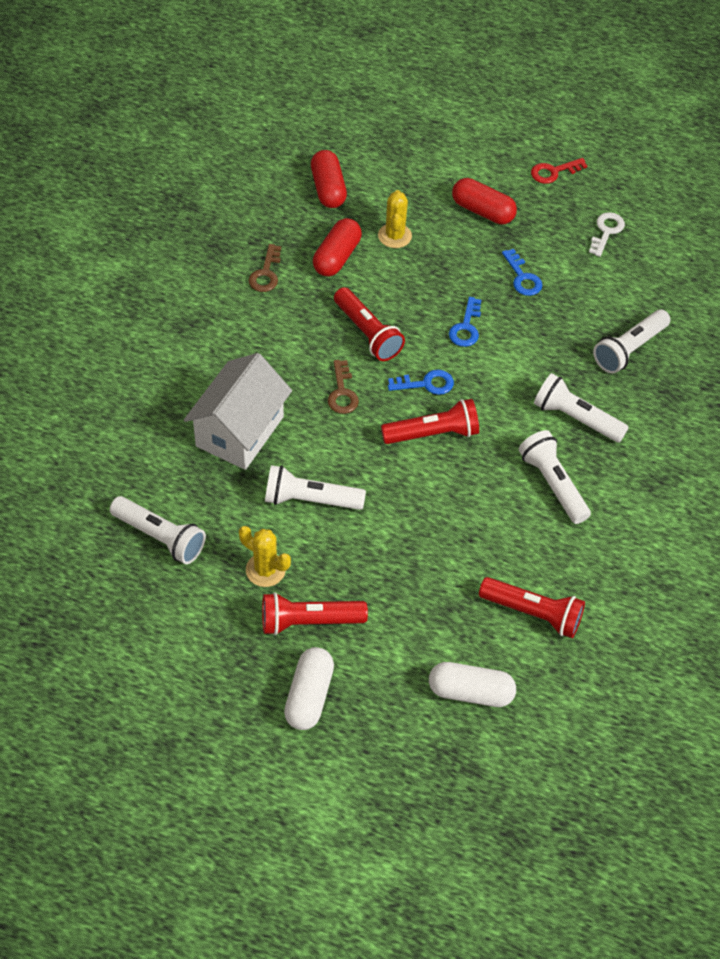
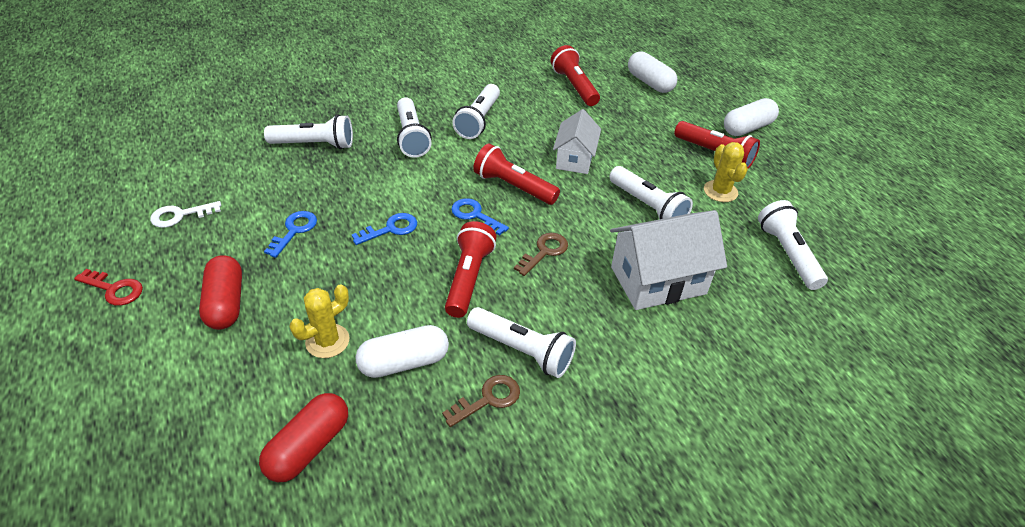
camera: 135 degrees left, 10 degrees down
(278, 313) = (522, 351): none -> white flashlight
(337, 257) = (404, 362): red capsule -> white capsule
(421, 506) = (575, 159): none -> white house

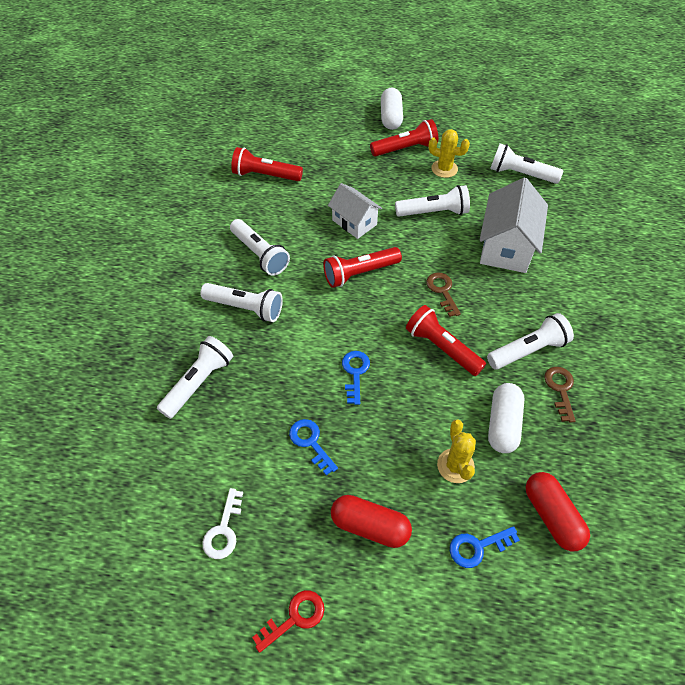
camera: 55 degrees left, 10 degrees up
(475, 215) = (376, 312): blue key -> blue key (477, 547)
(650, 82) = (298, 133): white capsule -> none

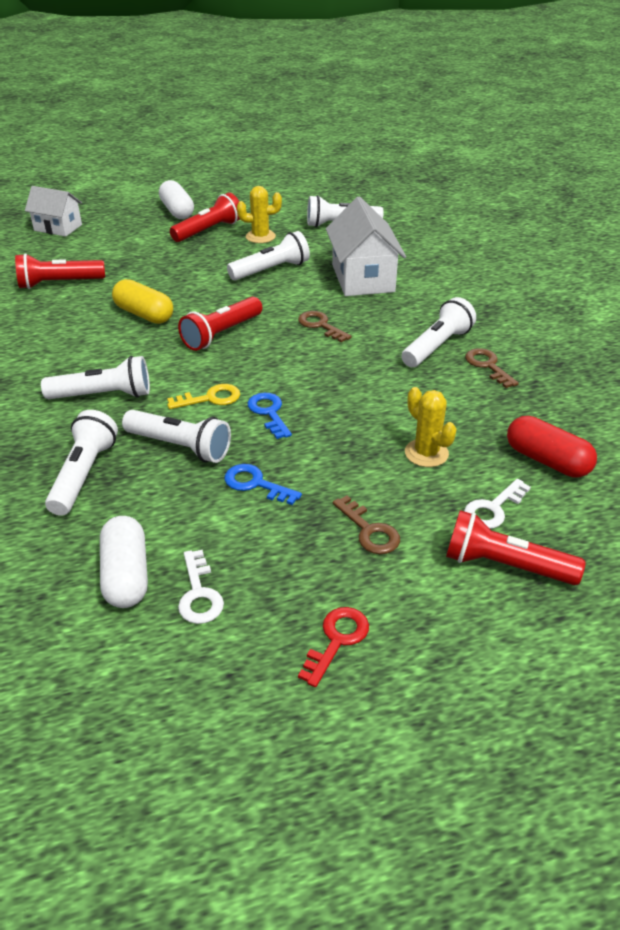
camera: 25 degrees left, 15 degrees down
(260, 254) = (93, 347): white flashlight -> white flashlight (180, 447)
(312, 231) = (144, 314): none -> yellow capsule
(319, 340) = (210, 398): none -> yellow key
(354, 222) = (189, 297): white house -> white house (58, 227)
(370, 526) = (369, 531): red capsule -> brown key
(442, 347) = (349, 367): red flashlight -> red flashlight (504, 565)
(477, 547) = (493, 509): blue key -> white key
(503, 424) = (451, 407): white capsule -> white capsule (126, 575)

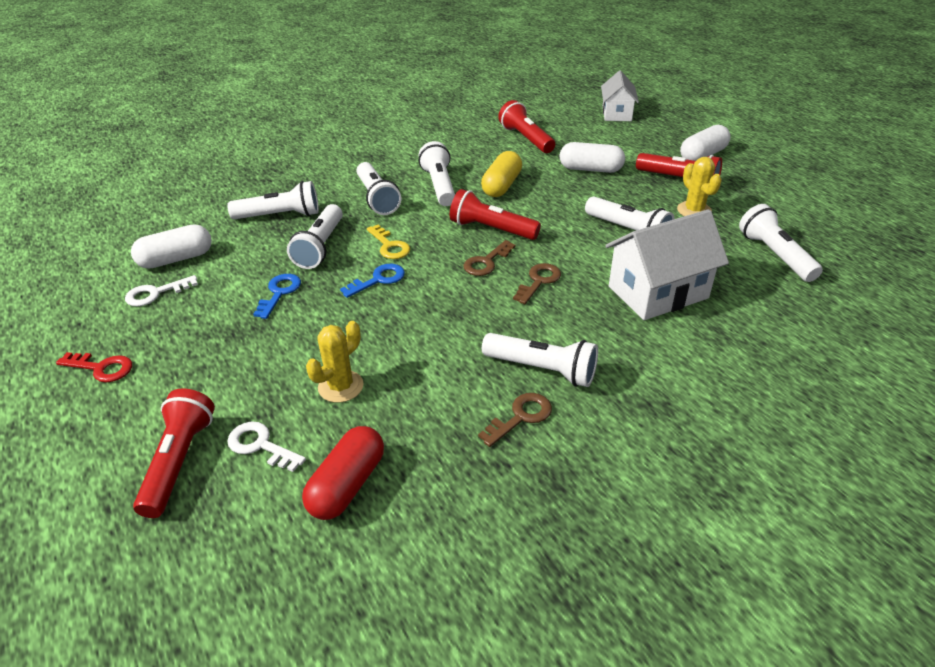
camera: 75 degrees right, 0 degrees up
(111, 350) = (439, 185): none -> white flashlight
(154, 264) = (590, 169): none -> white capsule
(369, 531) = (224, 366): brown key -> brown key (486, 262)

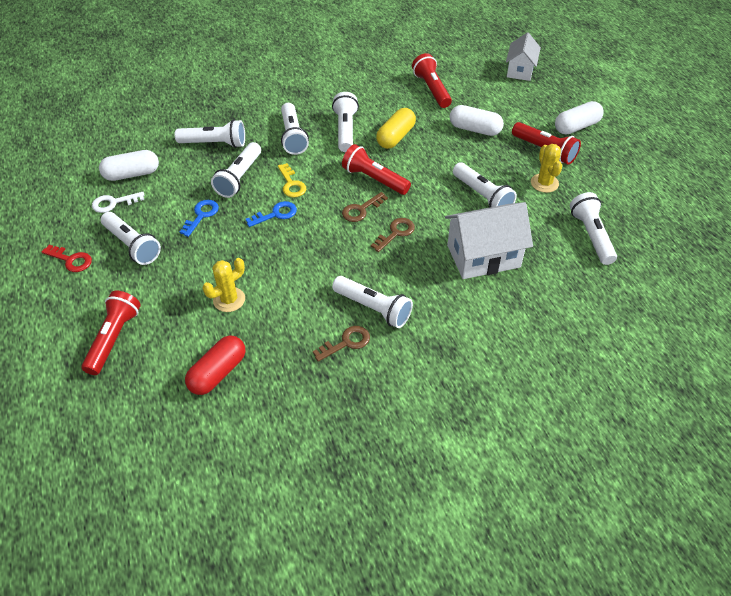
camera: 10 degrees right, 10 degrees up
(189, 339) = (132, 245): none -> white flashlight
(260, 445) = (167, 335): white key -> none

